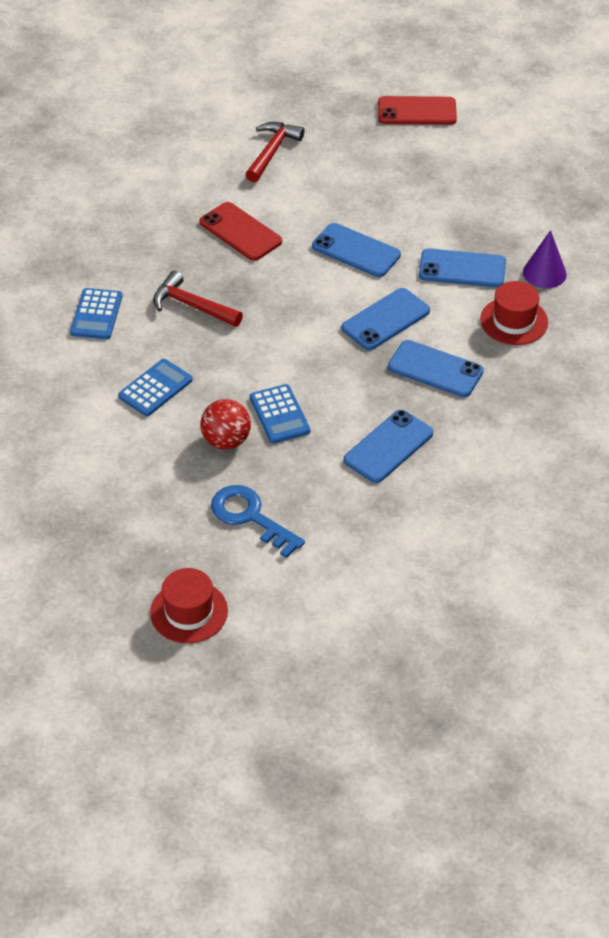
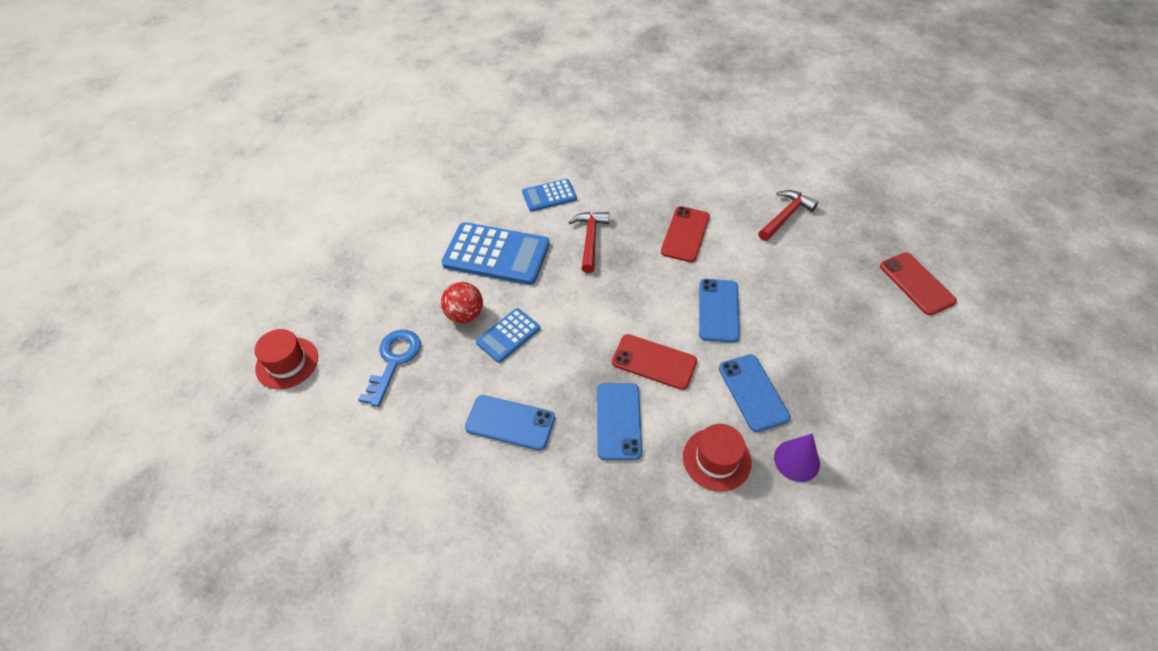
camera: 65 degrees right, 5 degrees up
(155, 388) = (496, 254): blue calculator -> blue calculator, size x1.81
(272, 152) = (785, 216): red hammer -> red hammer turned 45 degrees counterclockwise
(385, 319) = (654, 362): blue phone -> red phone

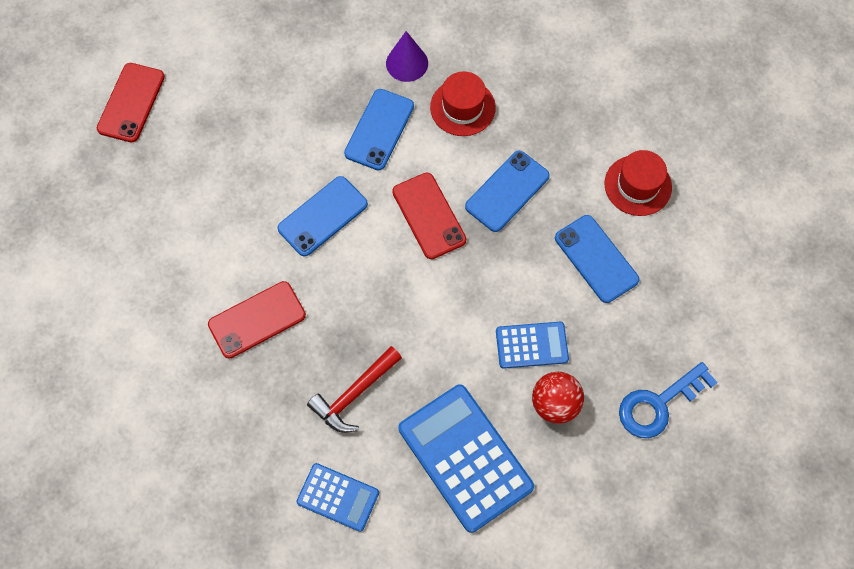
camera: 140 degrees left, 15 degrees up
(287, 363) = (764, 487): red hat -> red hat (638, 185)
(785, 216) = (140, 258): red hammer -> none

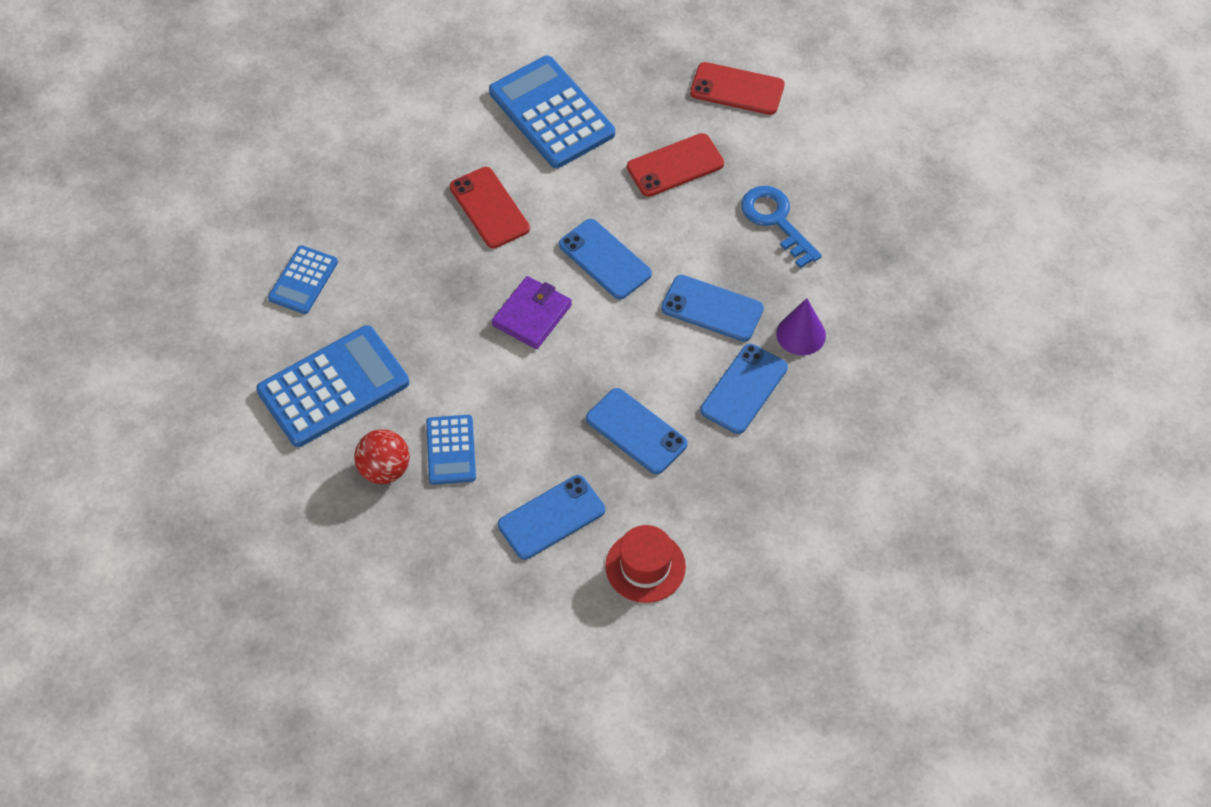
camera: 90 degrees right, 10 degrees down
(143, 264) = (551, 113): none -> blue calculator
(354, 394) = (406, 292): red hammer -> none
(384, 278) = (532, 315): none -> purple wallet
(428, 216) = (605, 355): red phone -> red phone (675, 165)
(462, 107) = (744, 389): red hat -> blue phone
(658, 404) = (377, 570): blue key -> blue key (776, 221)

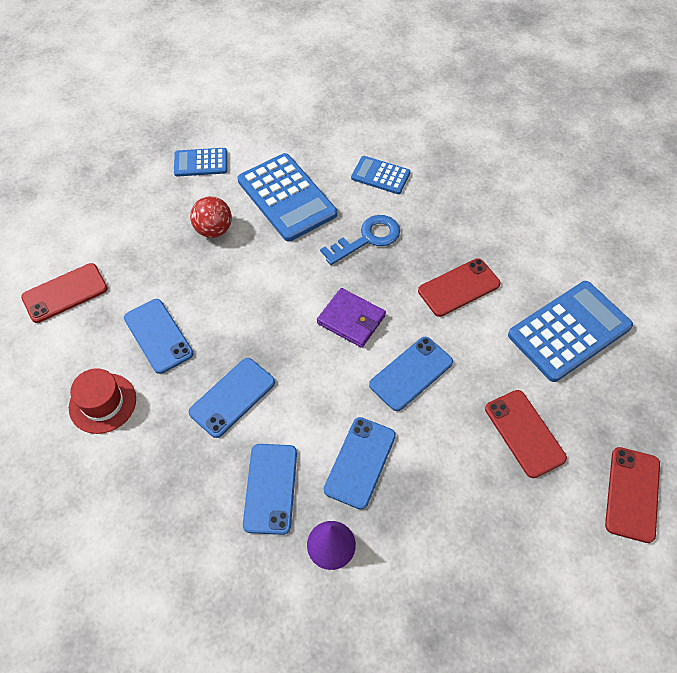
camera: 90 degrees right, 0 degrees up
(451, 450) = (226, 269): blue calculator -> blue calculator (201, 163)
(482, 637) = (65, 293): none -> red phone
(744, 389) = (270, 488): blue phone -> blue phone turned 60 degrees clockwise
(776, 221) = (467, 526): blue key -> blue key (367, 238)

